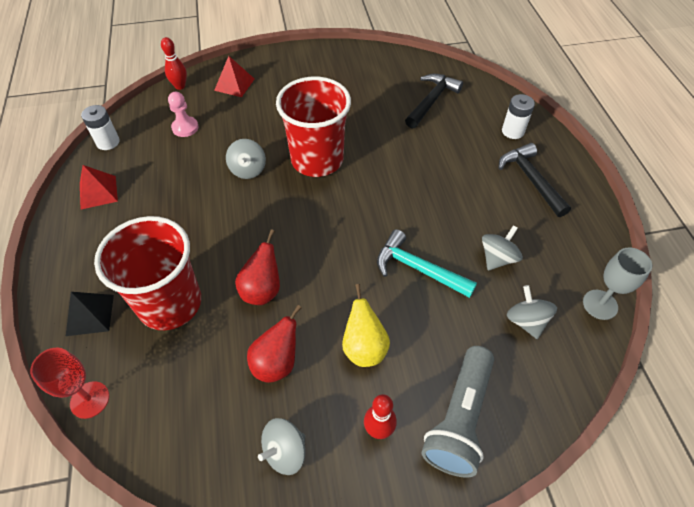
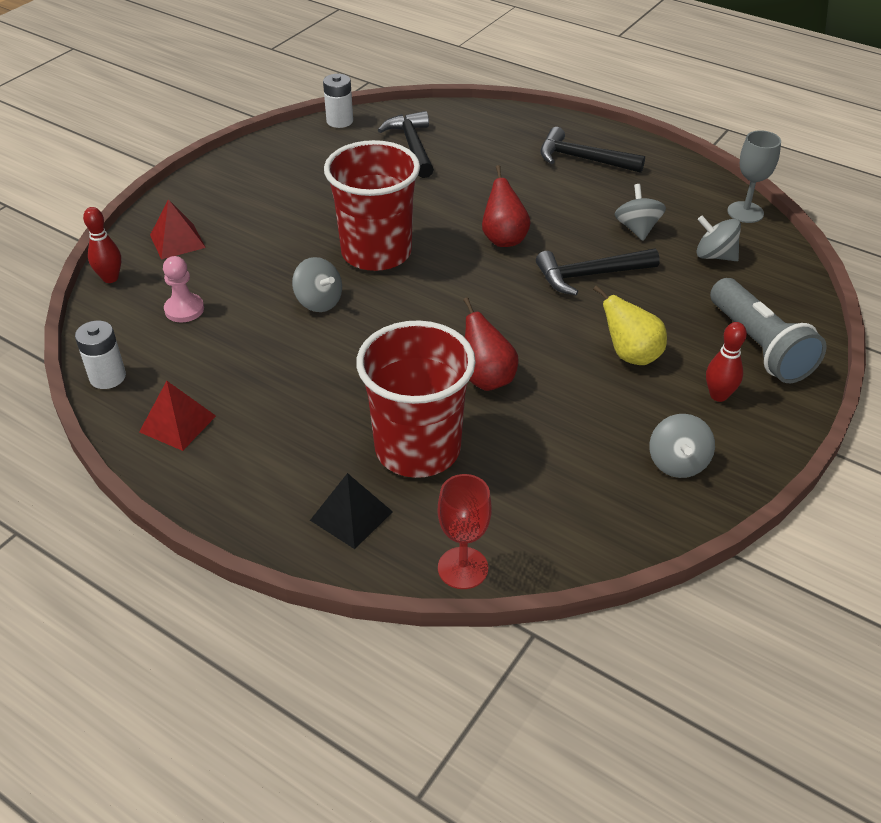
camera: 45 degrees left, 10 degrees down
(277, 363) = (580, 416): red pear -> red pear (504, 239)
(418, 269) = (590, 275): turquoise hammer -> black hammer
(512, 131) = (518, 132): white battery -> white battery (339, 121)

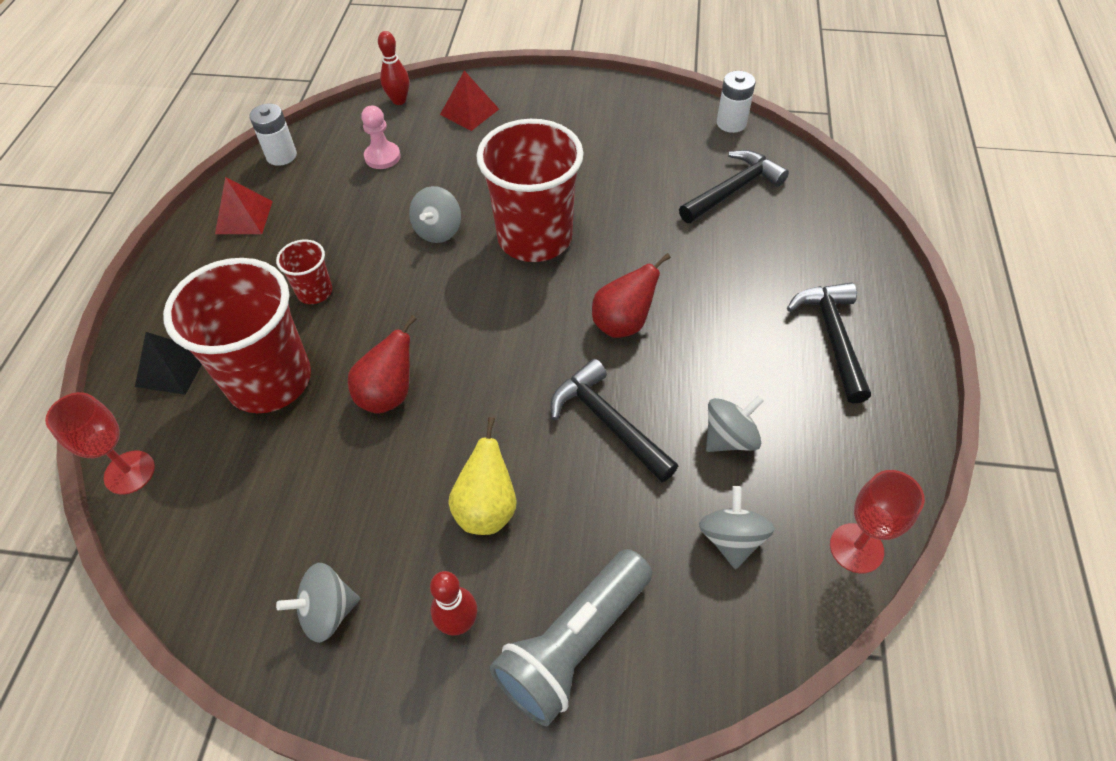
camera: 65 degrees right, 10 degrees up
(329, 396) = (314, 292): none -> red cup
(745, 212) = (856, 548): grey goblet -> red goblet

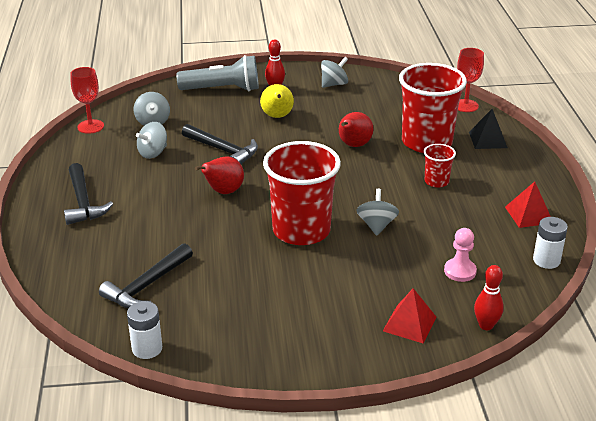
camera: 165 degrees right, 20 degrees down
(573, 644) = (222, 89): grey flashlight -> grey flashlight turned 60 degrees clockwise

